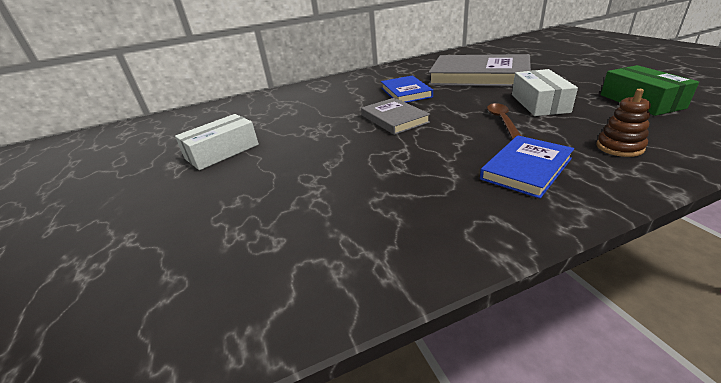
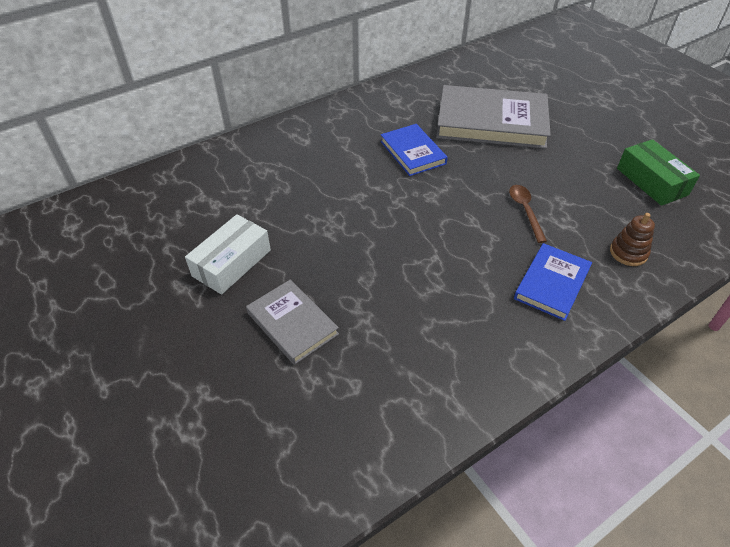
camera: 15 degrees left, 15 degrees up
(394, 119) = (412, 205): grey book -> grey book (292, 323)
(539, 103) = (559, 181): white box -> none

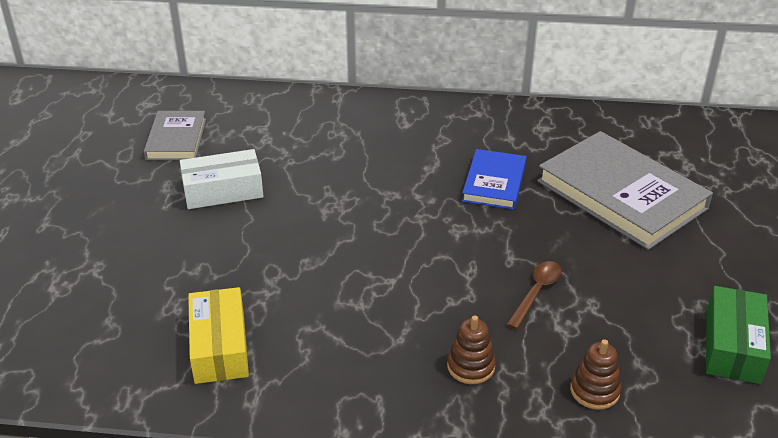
camera: 40 degrees right, 10 degrees down
(292, 323) = (211, 260): grey book -> grey book (176, 139)
(385, 385) = (220, 347): none -> yellow box
(552, 283) = (471, 366): blue book -> brown stacking toy

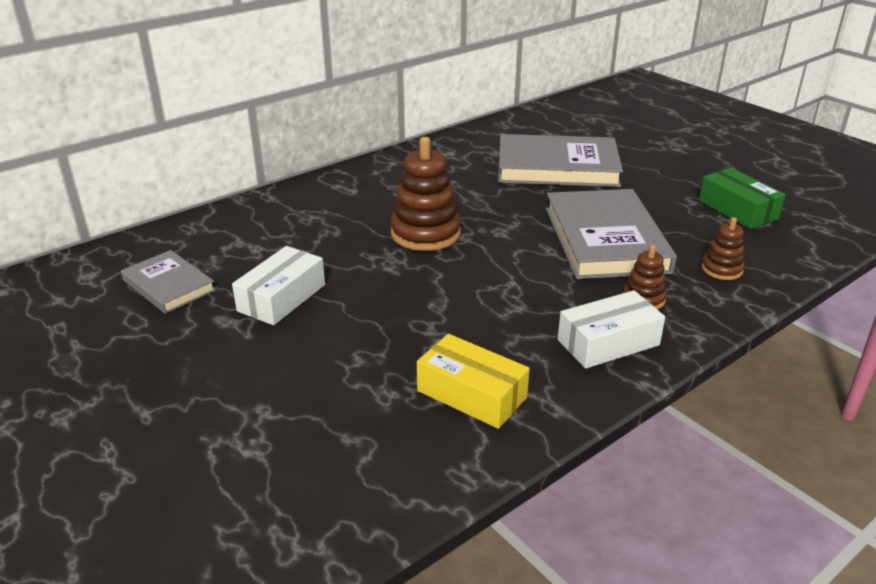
camera: 45 degrees left, 5 degrees down
(375, 380) = (608, 342): none -> white box
(398, 196) = (425, 233): none -> brown stacking toy
(494, 182) = (474, 195): blue book -> none
(536, 292) = (605, 239): brown spoon -> grey book

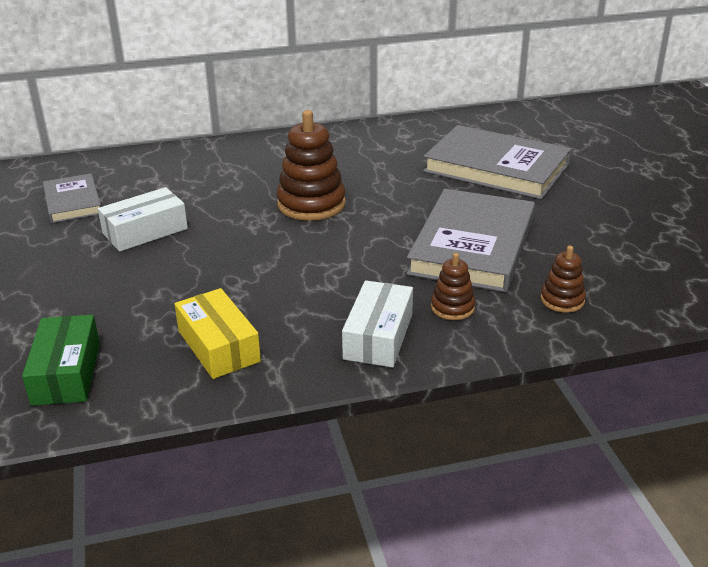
camera: 25 degrees right, 0 degrees up
(608, 342) = (378, 336): white box -> white box turned 75 degrees counterclockwise
(737, 210) = (645, 247): green box -> green box (66, 373)

